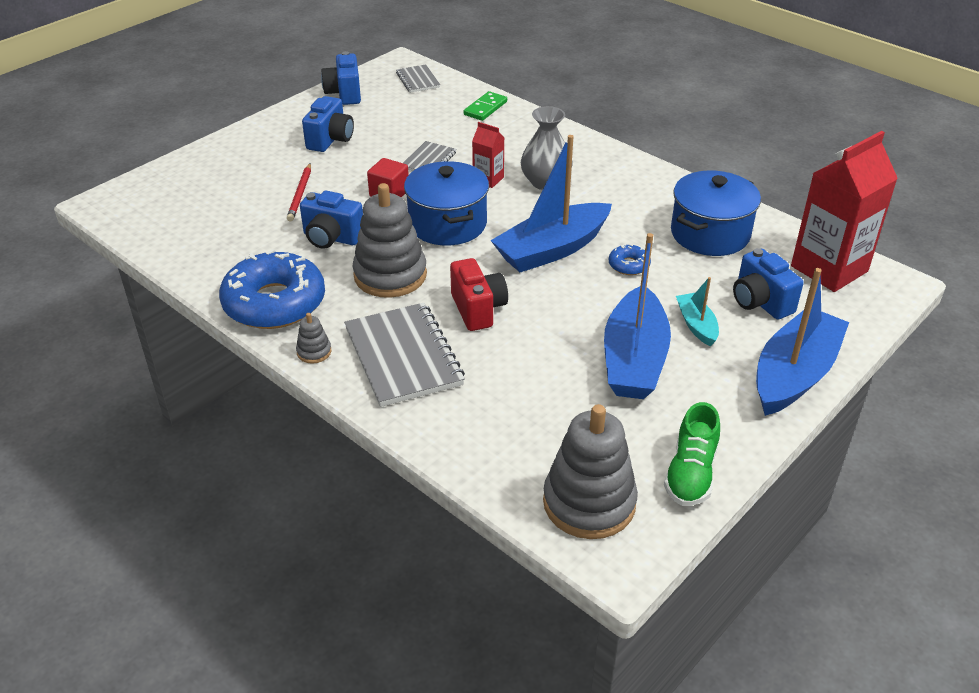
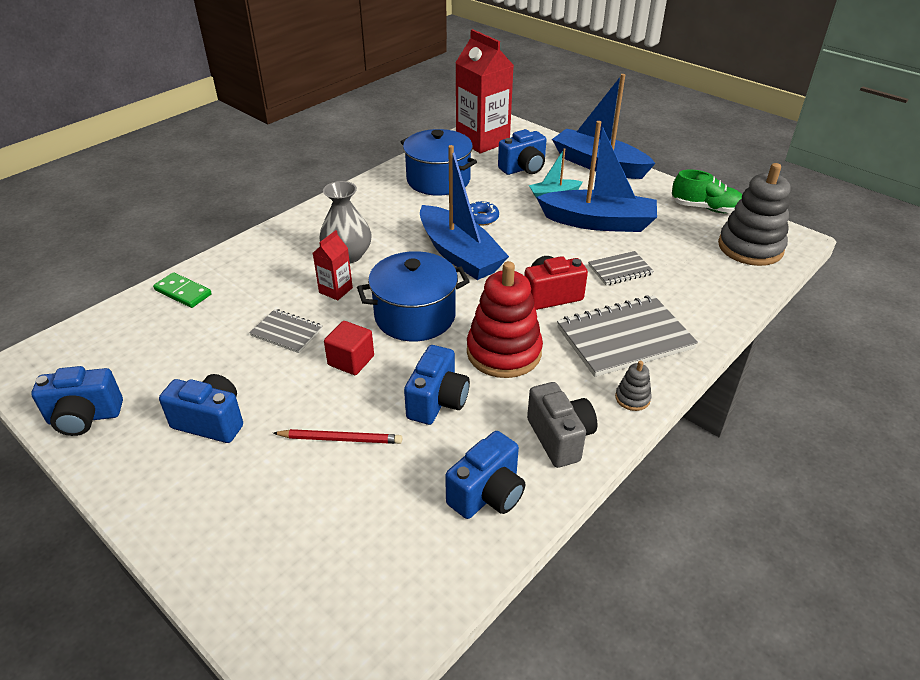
camera: 90 degrees left, 0 degrees up
(226, 263) = (487, 494): none -> blue camera
(274, 303) = (560, 438): blue donut -> grey camera
(390, 275) = (504, 352): grey stacking toy -> red stacking toy
(418, 80) = (82, 348): grey notebook -> grey notebook (620, 270)

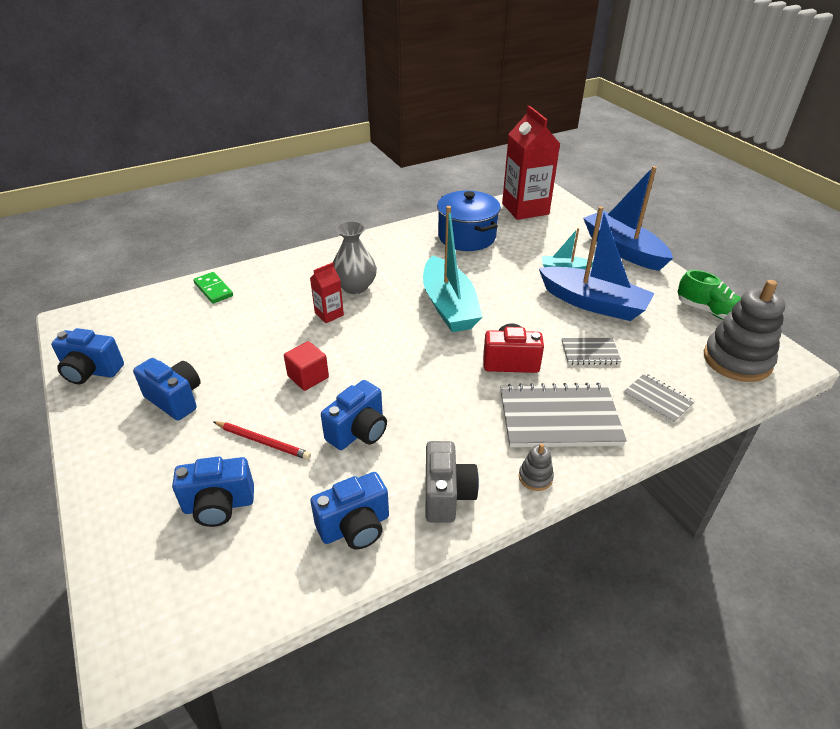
camera: 20 degrees right, 0 degrees up
(287, 332) = (271, 341): grey notebook -> grey notebook (657, 399)
(415, 316) = (381, 351): blue pot -> none
(459, 254) = (449, 306): blue boat -> turquoise boat
(481, 218) = (486, 277): blue donut -> none
(504, 352) = (440, 403): red stacking toy -> none
(523, 168) = (549, 240): blue camera -> blue camera (219, 505)

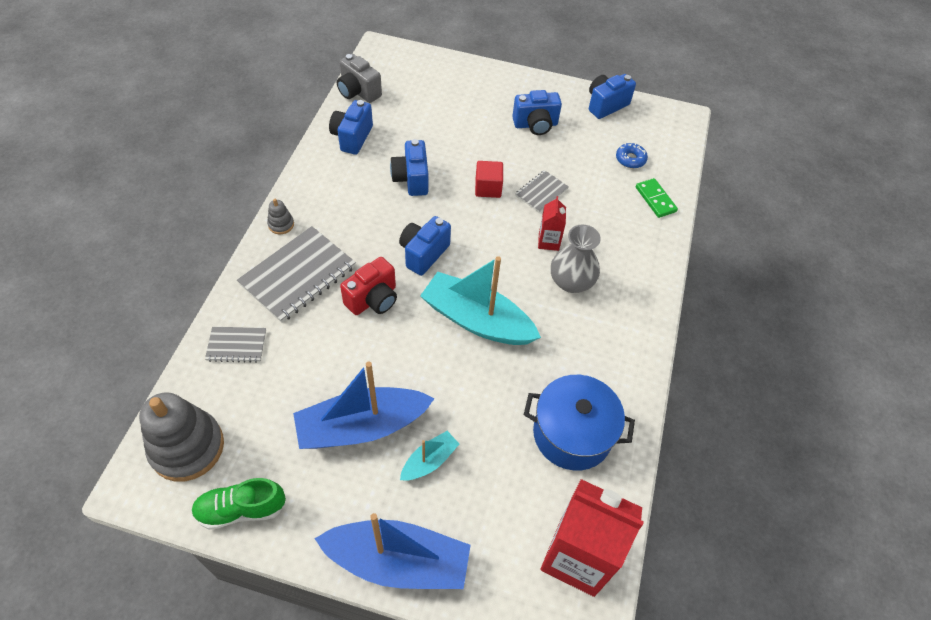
camera: 130 degrees right, 15 degrees up
(171, 321) = (630, 159): none -> blue donut
(213, 289) = (655, 199): green domino -> green domino turned 60 degrees clockwise
(219, 505) = (428, 103): blue camera -> blue camera (423, 253)
(263, 441) = (454, 139): red pencil -> none
(447, 495) = (322, 181): grey camera -> grey camera (358, 92)
(590, 352) = (320, 356): grey notebook -> grey notebook (541, 192)

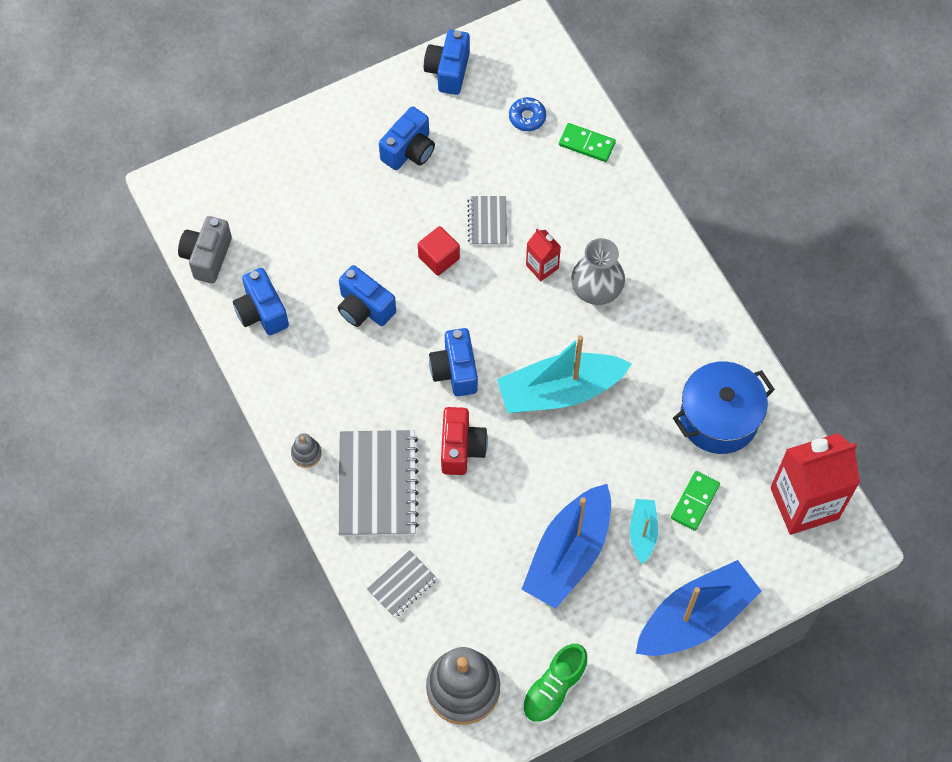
camera: 40 degrees left, 10 degrees up
(358, 92) = (207, 257): grey camera -> grey camera turned 105 degrees clockwise
(491, 475) = (695, 501): none -> green domino

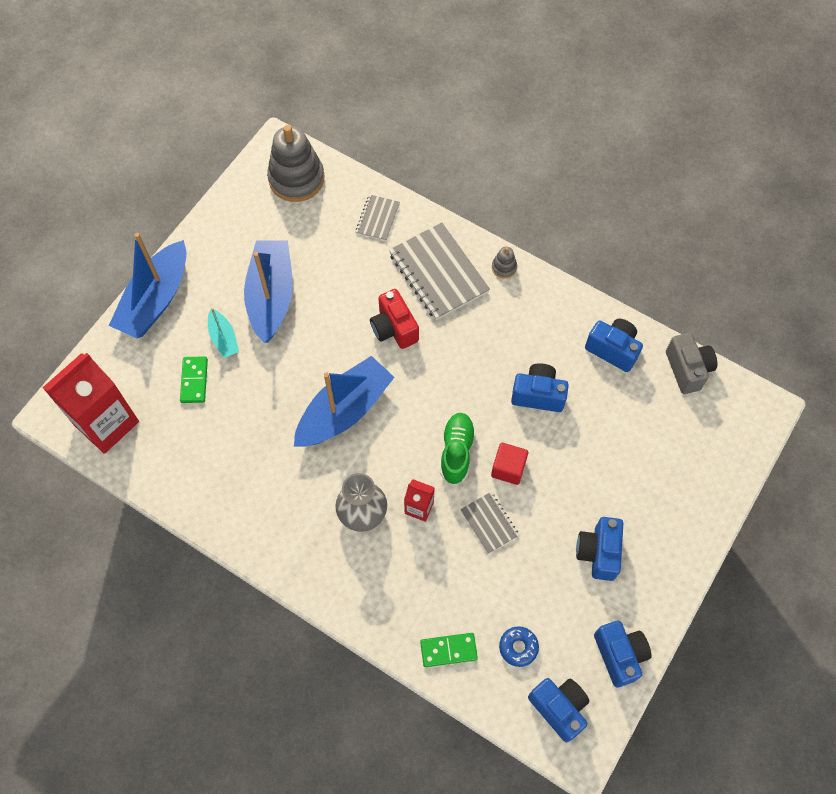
camera: 150 degrees right, 0 degrees up
(455, 371) = (435, 383): blue camera -> blue camera (559, 708)
(554, 689) = (234, 207): green shoe -> green shoe (456, 451)
(560, 391) = (344, 411): turquoise boat -> blue boat
(719, 418) = (205, 455): blue pot -> none

